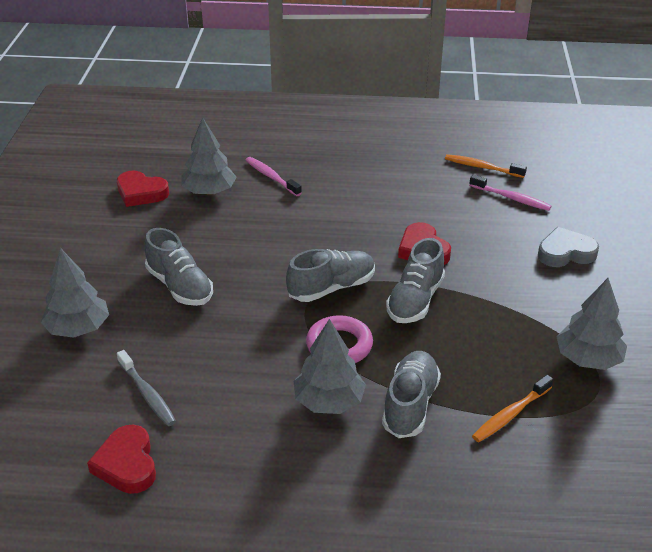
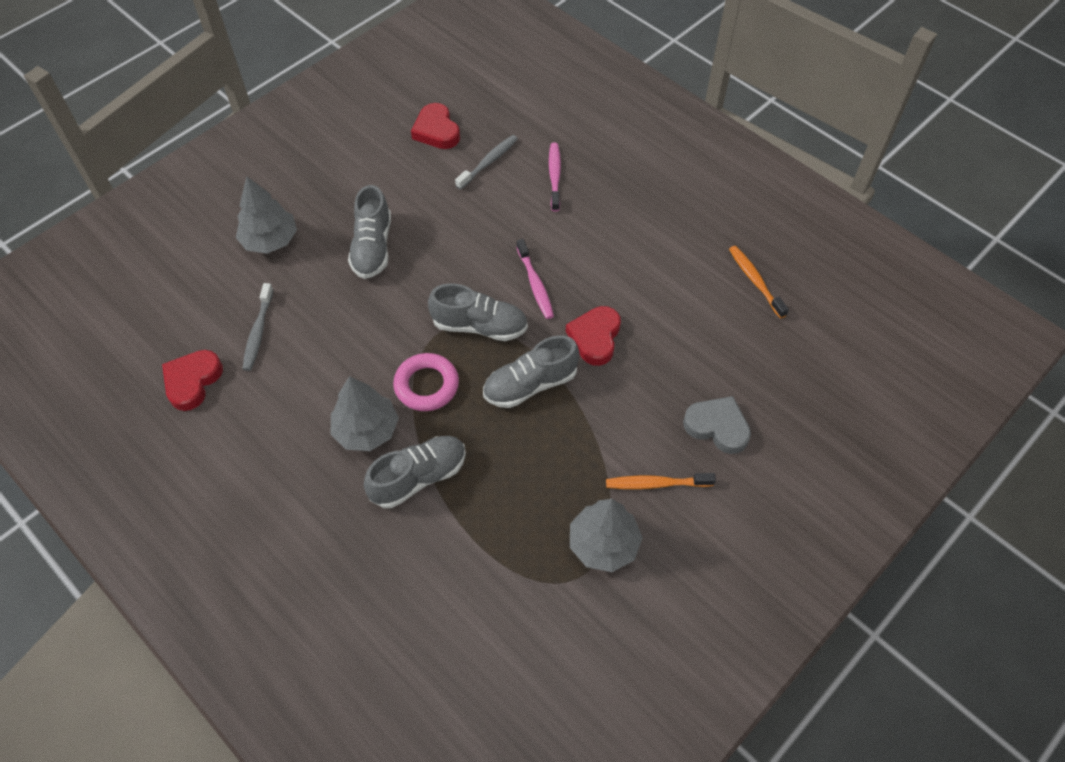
camera: 40 degrees right, 20 degrees up
(209, 192) = (488, 162): grey tree -> grey toothbrush
(510, 414) = (481, 544): orange toothbrush -> orange toothbrush (656, 483)
(511, 198) = (740, 334): pink toothbrush -> pink toothbrush (535, 284)

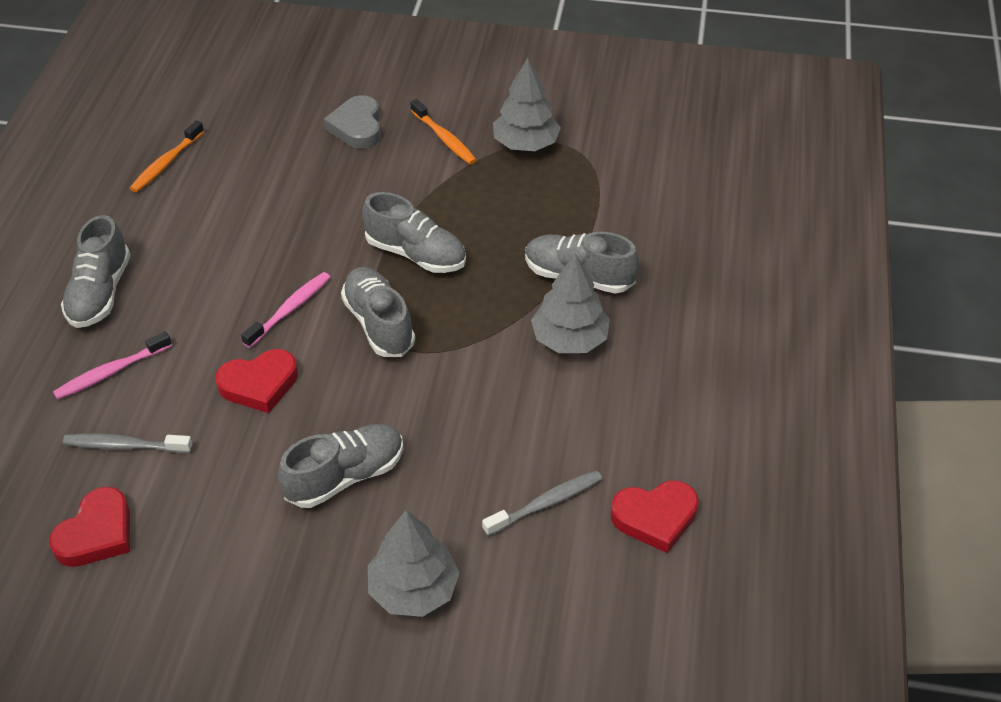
camera: 125 degrees left, 10 degrees down
(426, 385) = (482, 324): pink ring -> none
(595, 338) = (323, 236): red heart -> red heart (259, 384)
(633, 195) = (100, 293): none -> grey shoe

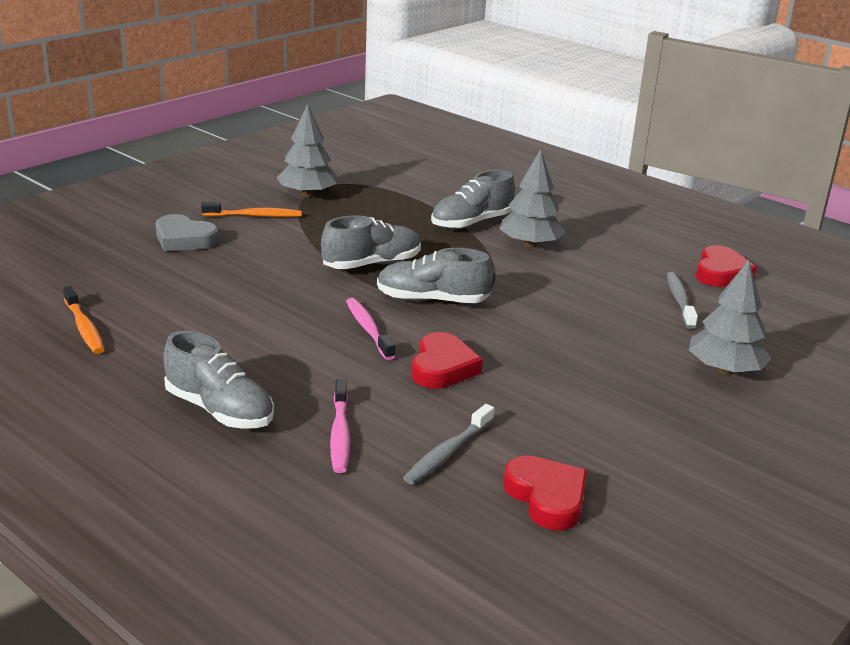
camera: 60 degrees left, 20 degrees down
(345, 476) = (586, 362): grey shoe -> none

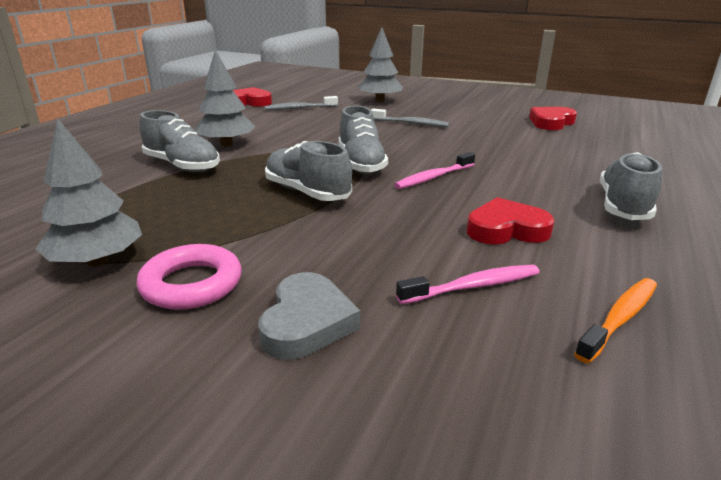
camera: 105 degrees left, 0 degrees up
(255, 216) = (192, 284): orange toothbrush -> pink ring
(340, 434) = (580, 166): pink toothbrush -> pink toothbrush (473, 286)
(442, 367) = (459, 151): red heart -> red heart (506, 229)
(447, 452) = (550, 141): grey toothbrush -> grey toothbrush (411, 123)

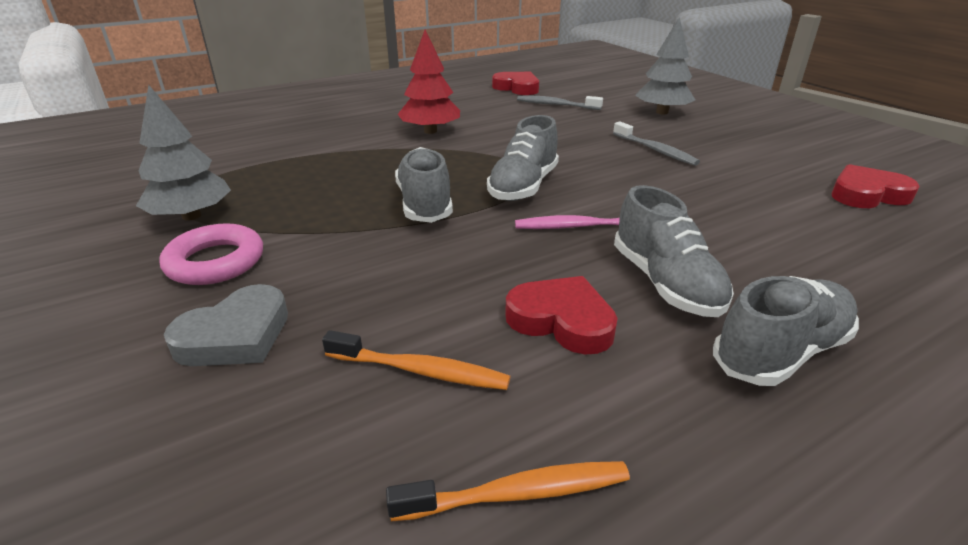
camera: 35 degrees right, 5 degrees up
(182, 166) = (364, 145): grey shoe -> grey shoe (665, 283)
(226, 144) = (430, 131): grey tree -> red tree
(473, 286) = (420, 371): pink toothbrush -> orange toothbrush

